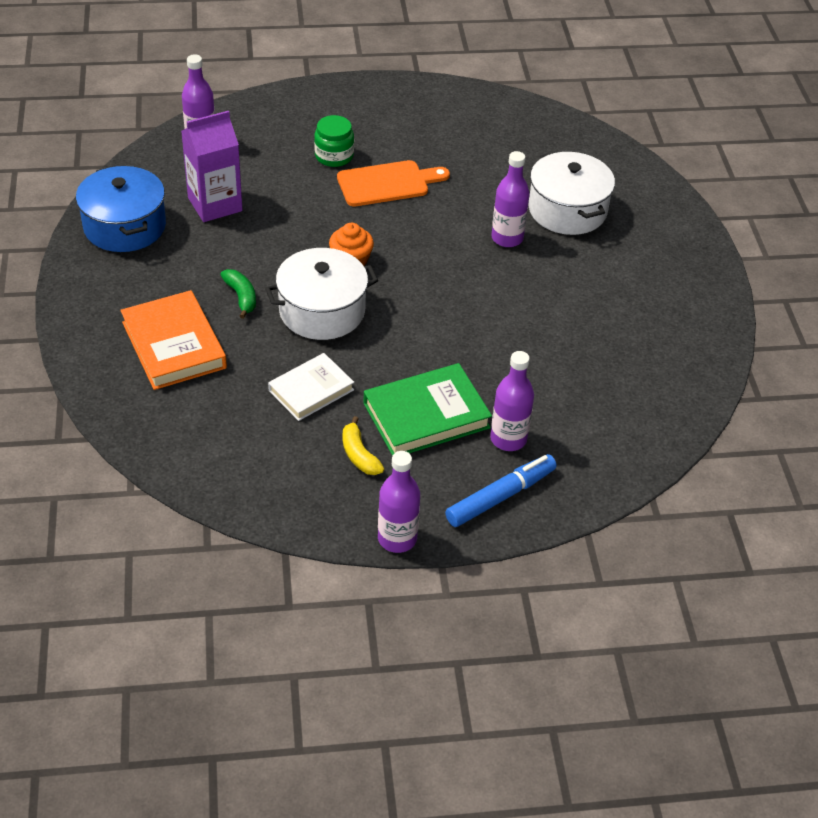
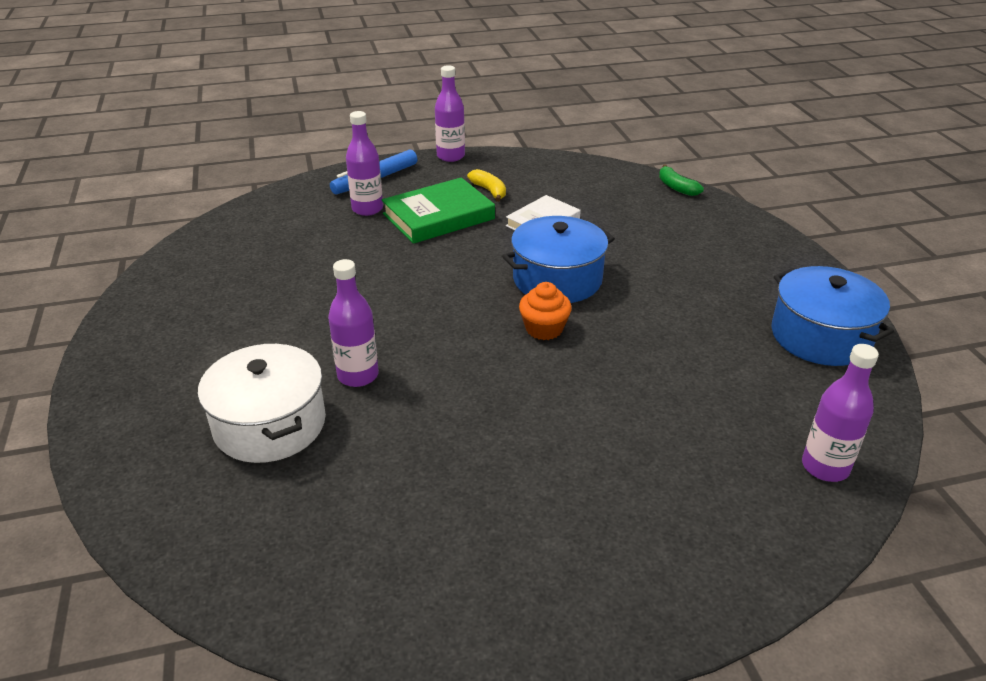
camera: 175 degrees right, 10 degrees down
(173, 345) = (682, 240): orange book -> none
(215, 204) = (738, 374): purple carton -> none
(241, 297) = (644, 282): green banana -> green banana (676, 187)
(322, 311) = (557, 279): white pot -> blue pot
(334, 156) = (618, 468): green jar -> none
(387, 183) = (527, 433): orange cutting board -> none

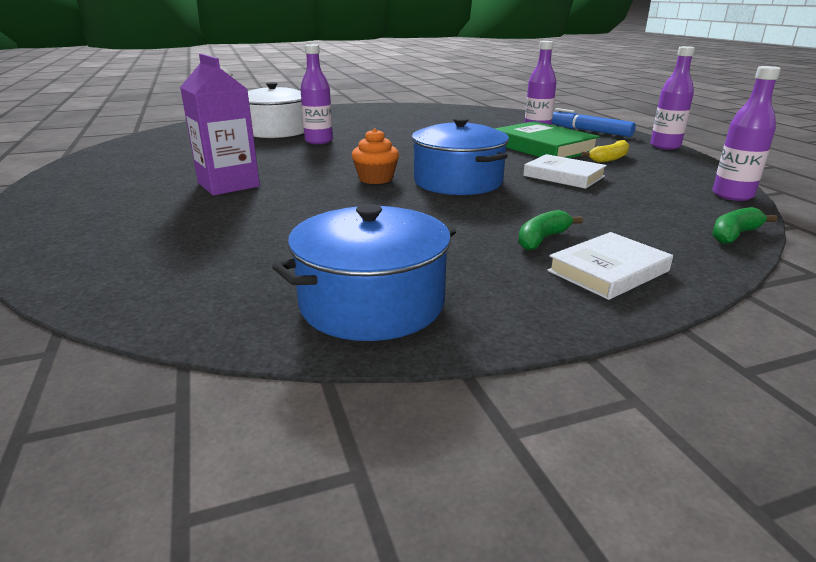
camera: 85 degrees right, 10 degrees down
(561, 441) = (228, 185): none -> purple carton
(697, 257) = (542, 239): none -> green banana
(746, 243) = (608, 271): none -> white book
(825, 467) = (127, 279): purple bottle -> purple bottle (732, 195)

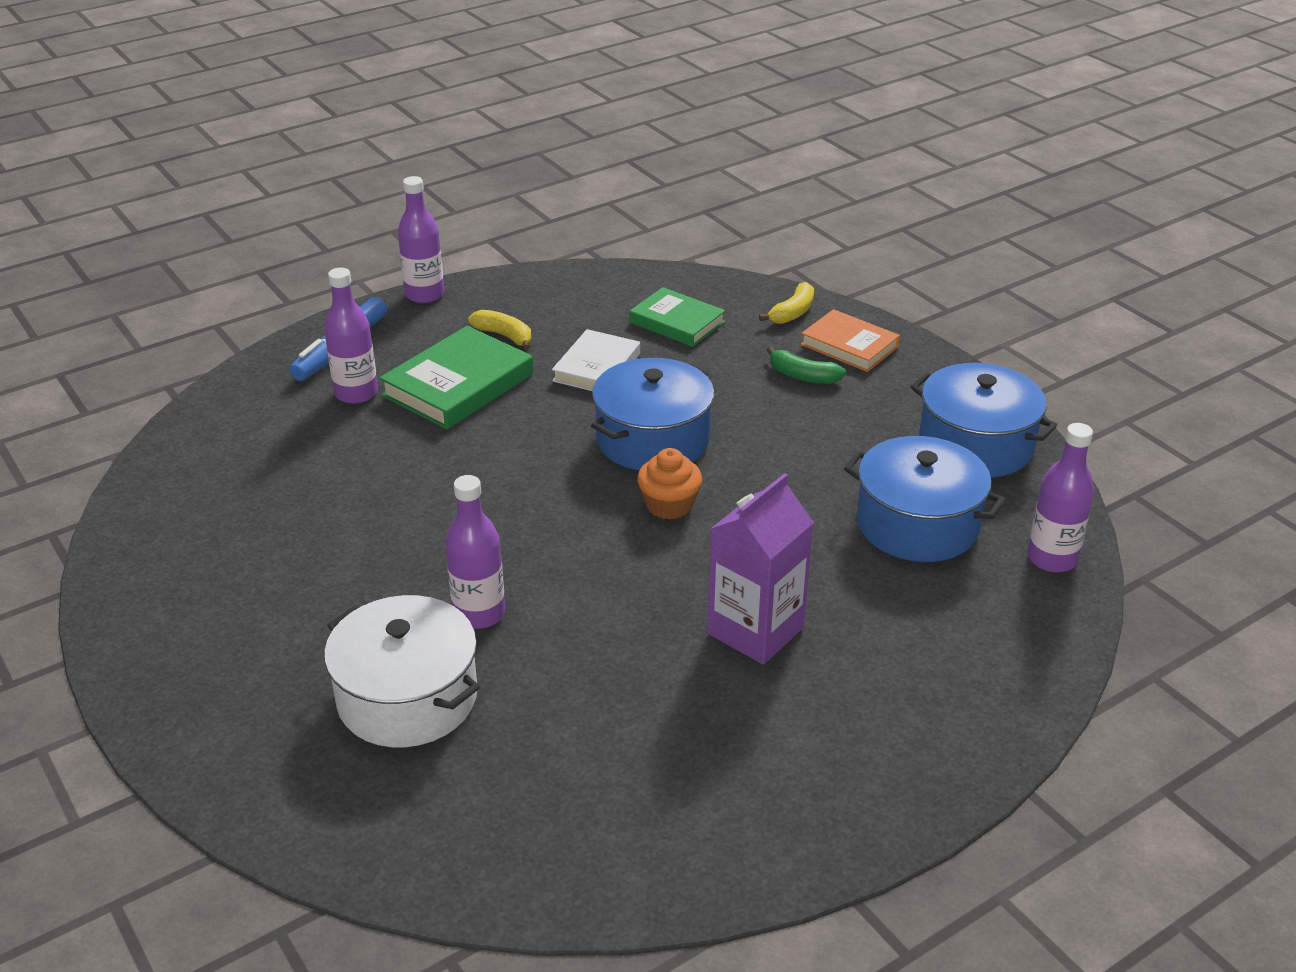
camera: 105 degrees left, 10 degrees up
(273, 247) = (917, 524): none -> blue pot
(608, 271) = (849, 346): white book -> orange book
(644, 204) = (677, 322): none -> green book
(682, 253) = (792, 313): none -> yellow banana
(732, 195) = (624, 275): purple bottle -> purple bottle (1051, 559)
(734, 235) = (736, 286): green banana -> none

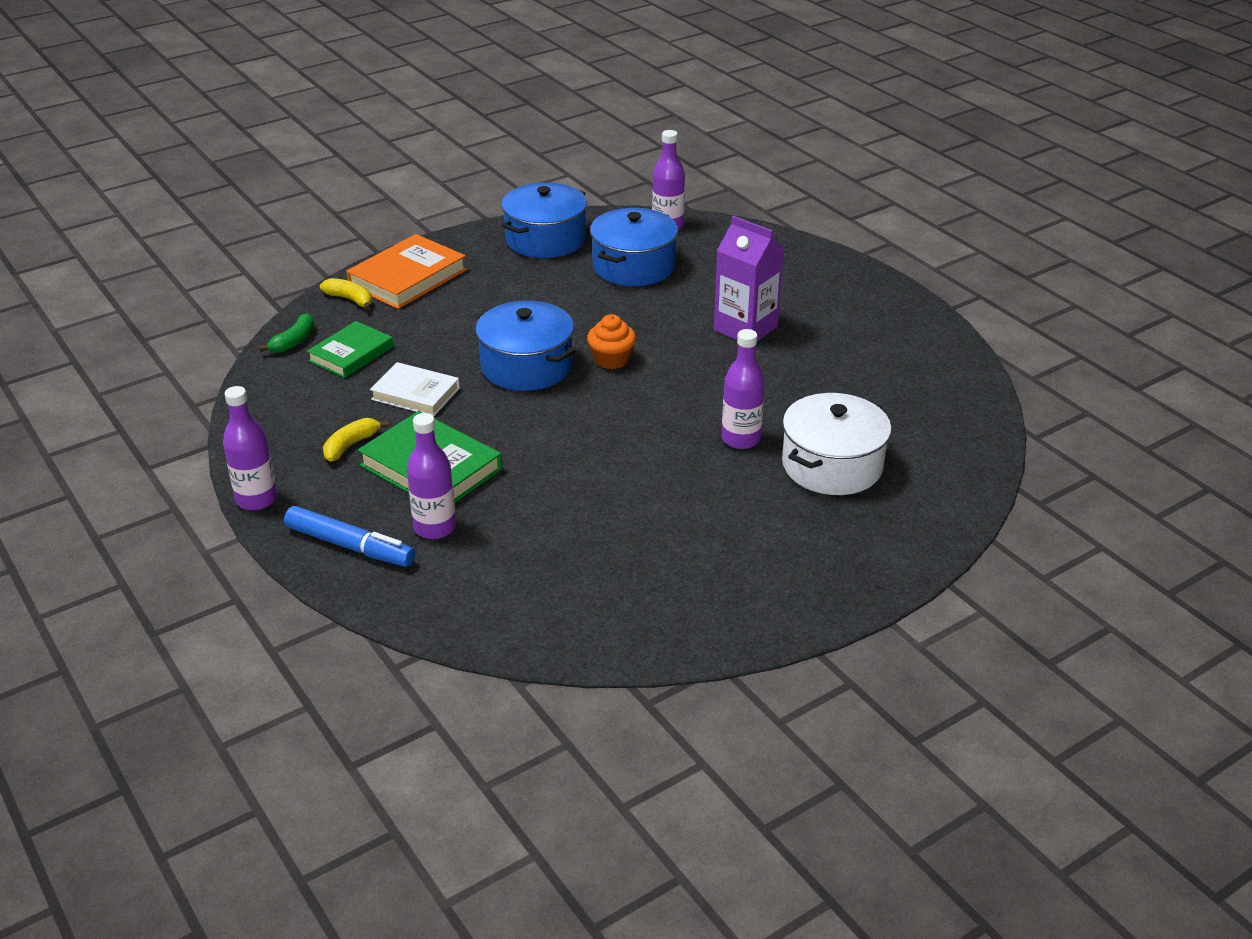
camera: 90 degrees left, 0 degrees up
(802, 376) = (447, 299): green banana -> green banana (294, 341)
(849, 346) = (407, 278): orange book -> orange book, size x1.51

